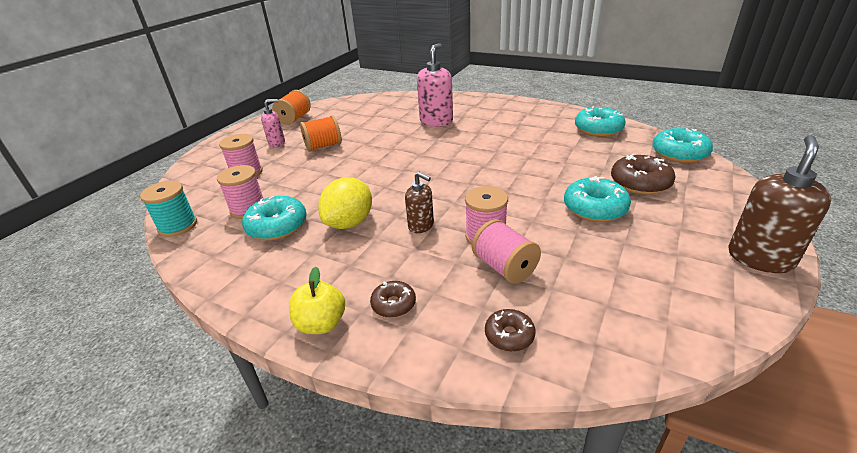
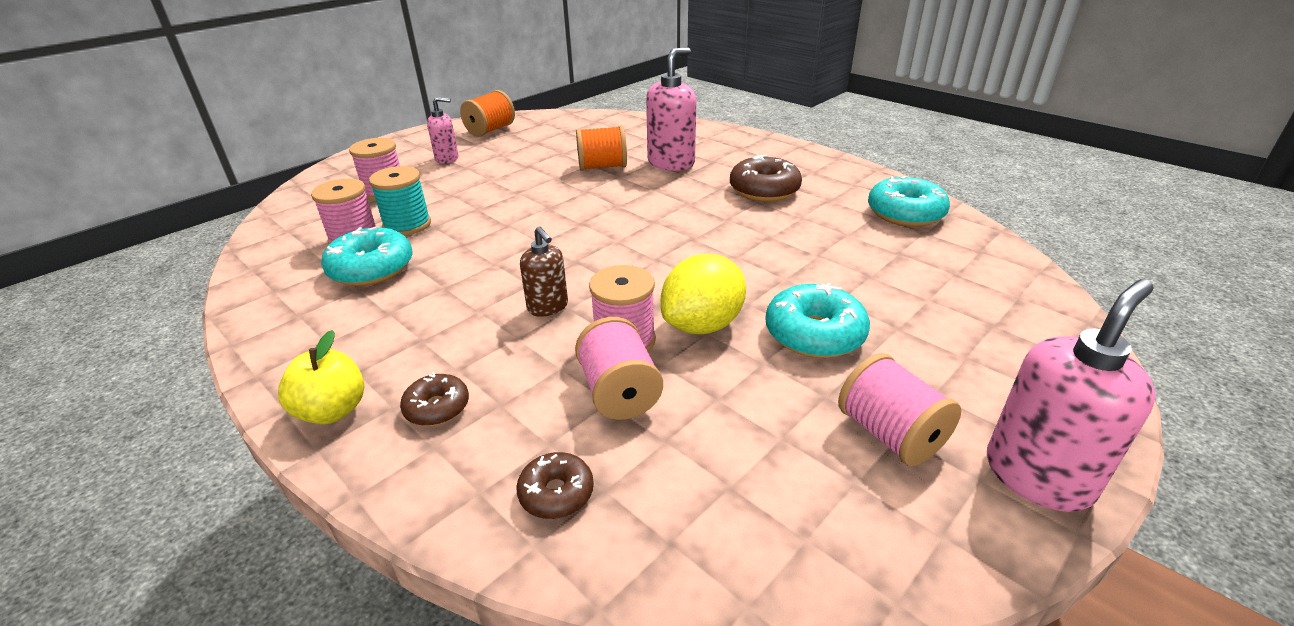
camera: 15 degrees right, 0 degrees up
(178, 226) = (263, 244): turquoise spool -> turquoise spool (407, 225)
(323, 146) = (500, 173): orange spool -> orange spool (602, 167)
(349, 223) = (460, 283): yellow lemon -> yellow lemon (702, 325)
(640, 183) = (915, 309): brown donut -> brown donut (764, 190)
(673, 255) = (890, 434): none -> pink spool
(679, 153) = (1014, 275): turquoise donut -> none
(760, 258) = (1037, 476): brown soap dispenser -> pink soap dispenser

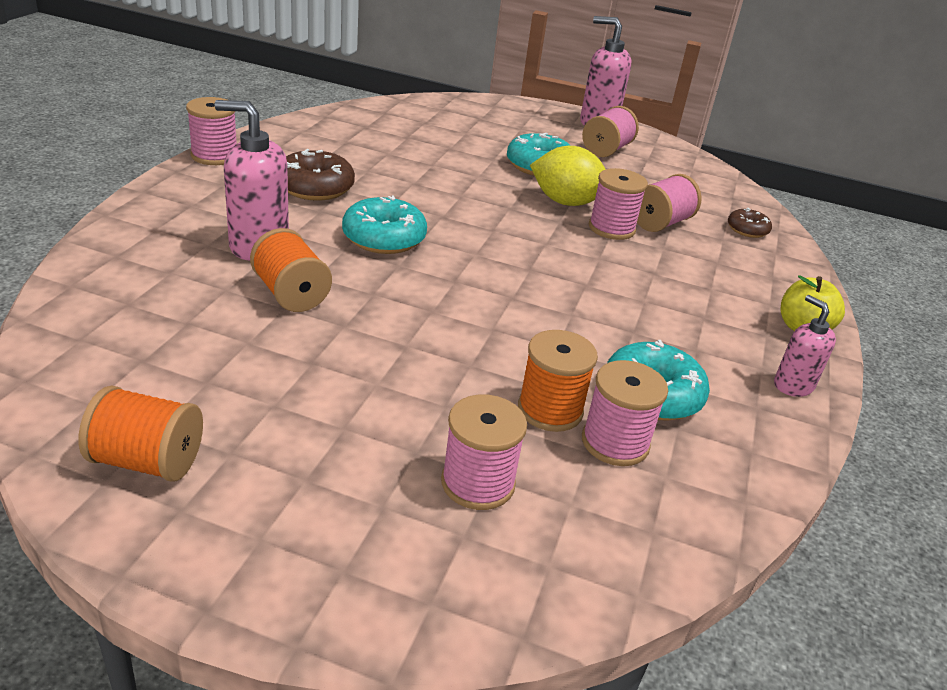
camera: 120 degrees left, 0 degrees up
(407, 225) = (550, 410): turquoise spool -> orange spool
(437, 408) = (748, 285): brown donut -> none
(447, 159) = (316, 464): pink soap dispenser -> pink soap dispenser (793, 385)
(548, 307) = (606, 267): brown soap dispenser -> none
(830, 159) = (214, 156): none -> pink spool
(905, 213) = (334, 131): turquoise donut -> turquoise donut (384, 238)

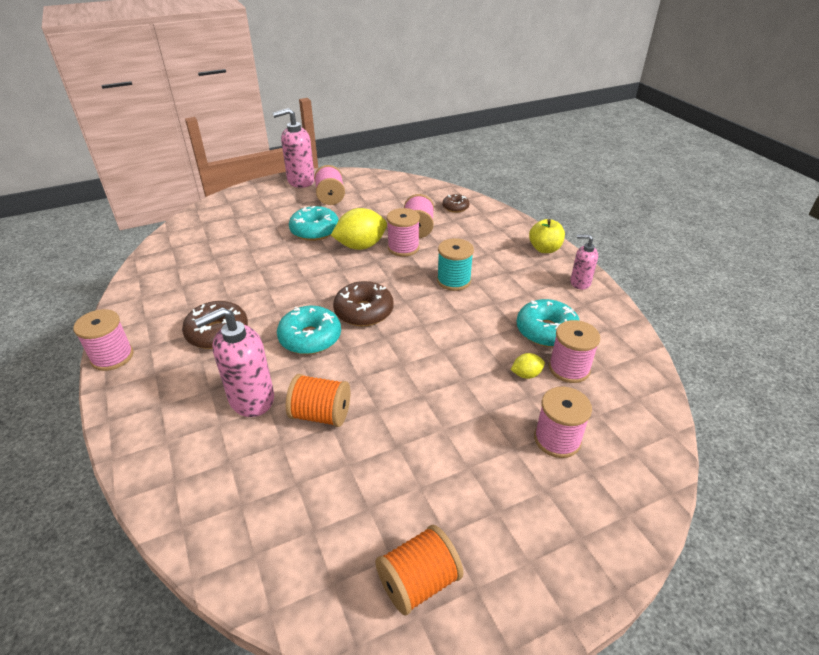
camera: 40 degrees left, 5 degrees up
(471, 251) = (364, 311): none -> brown donut
(550, 410) = (526, 374): orange spool -> yellow lemon
(619, 285) = (453, 280): none -> turquoise spool

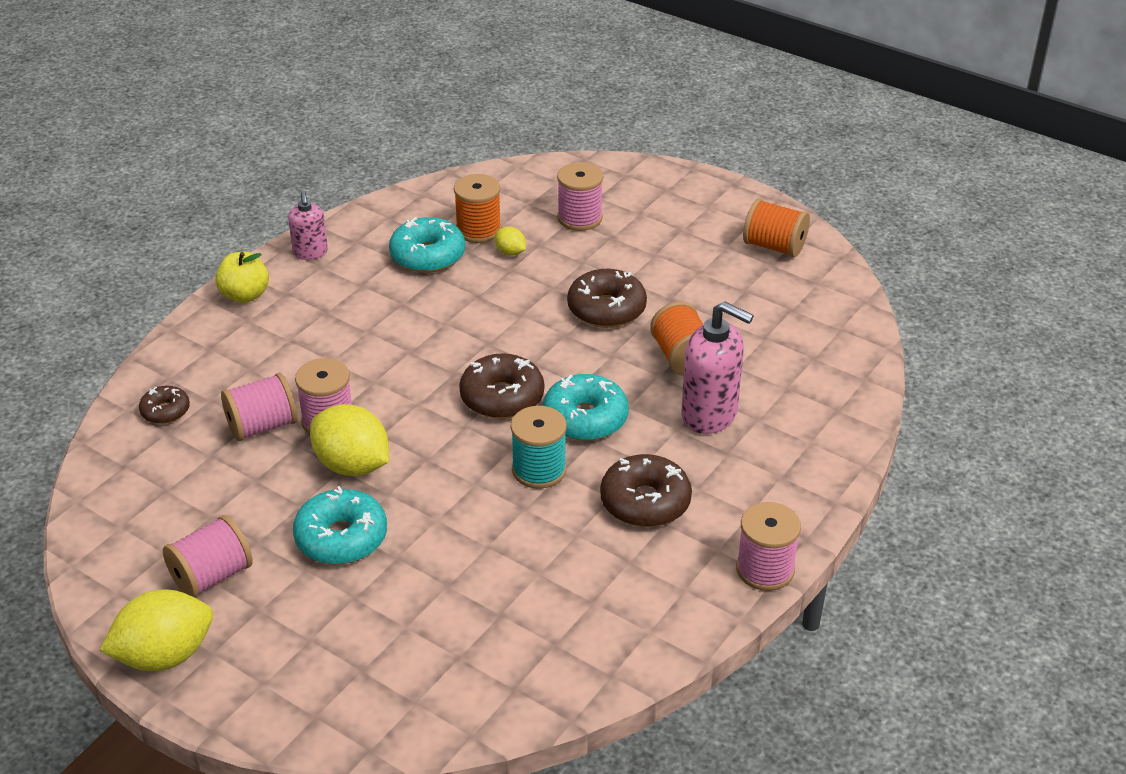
camera: 120 degrees left, 0 degrees up
(300, 181) = (165, 655): pink soap dispenser -> yellow lemon
(413, 398) = (606, 309): none -> brown donut
(453, 280) = (378, 348): turquoise spool -> turquoise spool (539, 470)
(569, 368) = (478, 230): pink spool -> orange spool

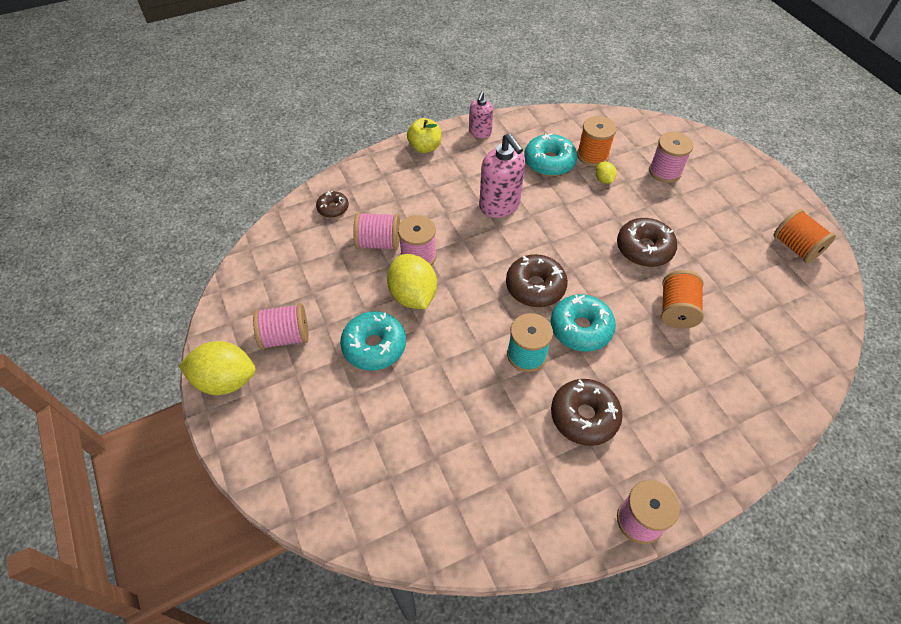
camera: 30 degrees right, 15 degrees up
(710, 415) = (671, 366): pink soap dispenser -> pink soap dispenser (499, 206)

